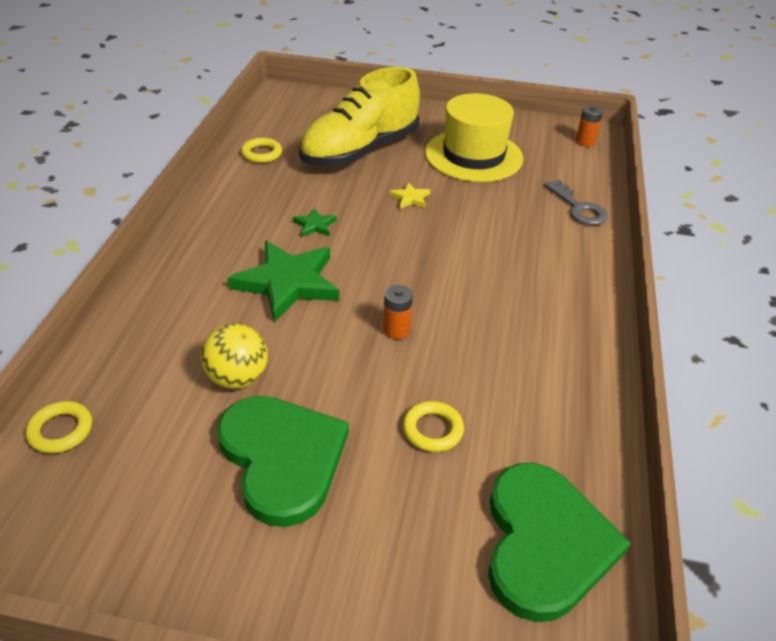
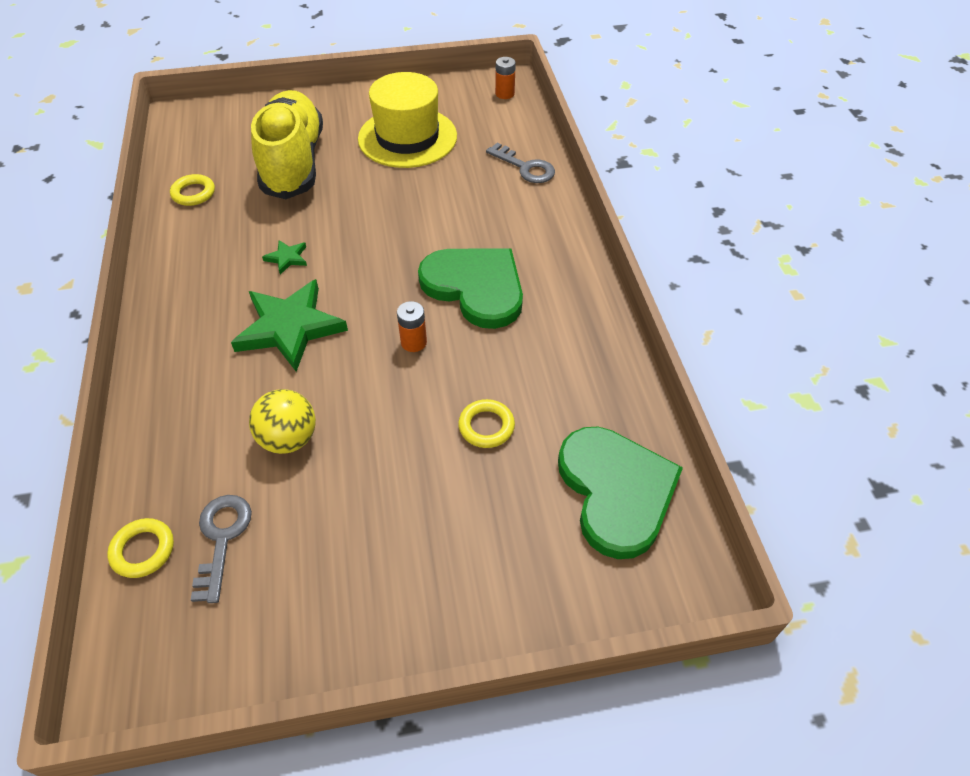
camera: 20 degrees left, 10 degrees up
(132, 445) = (222, 538): none -> grey key
(282, 458) = (367, 499): green heart -> green heart (475, 287)
(359, 151) = (293, 162): yellow shoe -> yellow shoe turned 150 degrees clockwise
(410, 198) = (367, 202): yellow star -> none

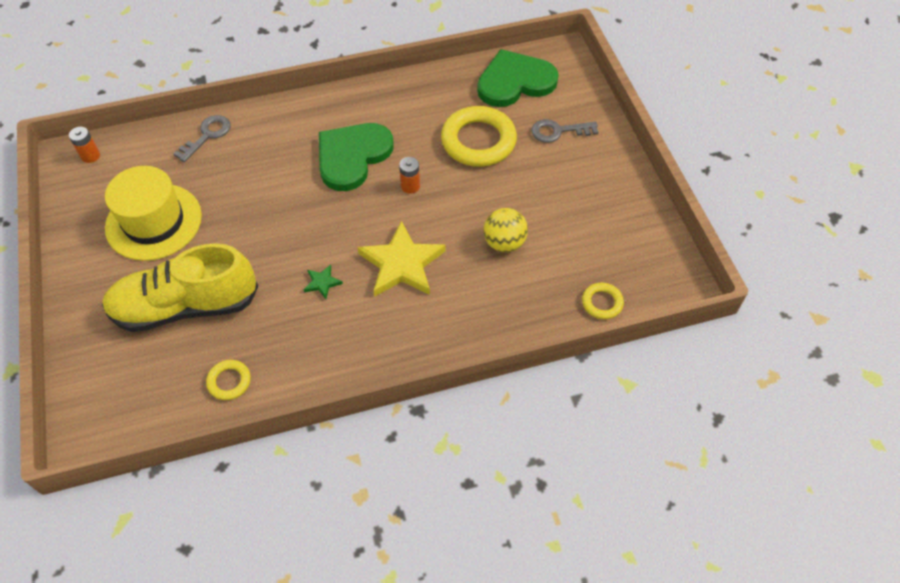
camera: 95 degrees left, 5 degrees up
(222, 538) = (584, 262): grey key -> grey key (558, 131)
(289, 328) = (402, 264): green star -> yellow star
(486, 426) = (478, 141): yellow ring -> yellow ring, size x2.07

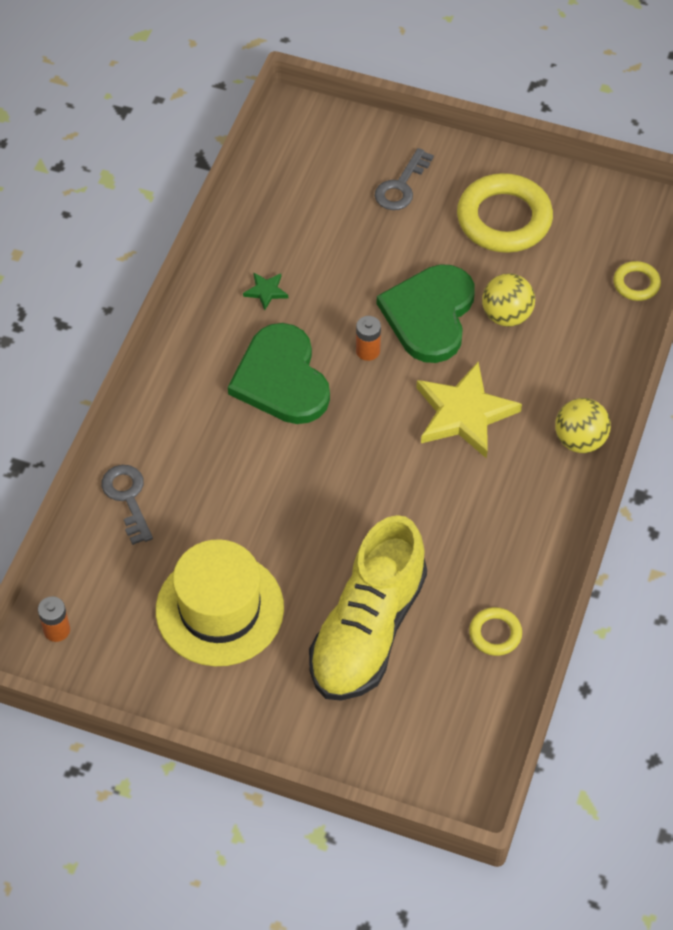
camera: 55 degrees left, 0 degrees up
(322, 282) = (433, 493): green star -> green star (266, 291)
(433, 343) = (580, 440): none -> yellow ball
(478, 141) = (356, 259): yellow ring -> yellow ring (504, 219)
(515, 82) = (299, 179): green heart -> green heart (429, 315)

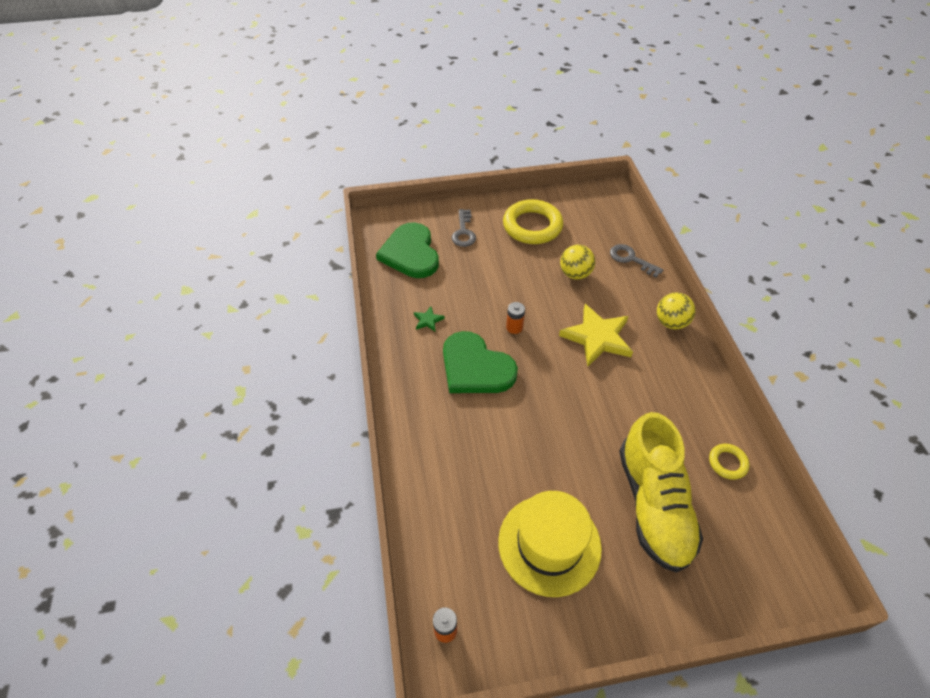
camera: 30 degrees left, 5 degrees down
(127, 498) = (430, 497): grey key -> grey key (631, 259)
(429, 315) = (533, 292): green heart -> green heart (410, 253)
(636, 284) = (626, 229): yellow ring -> none

